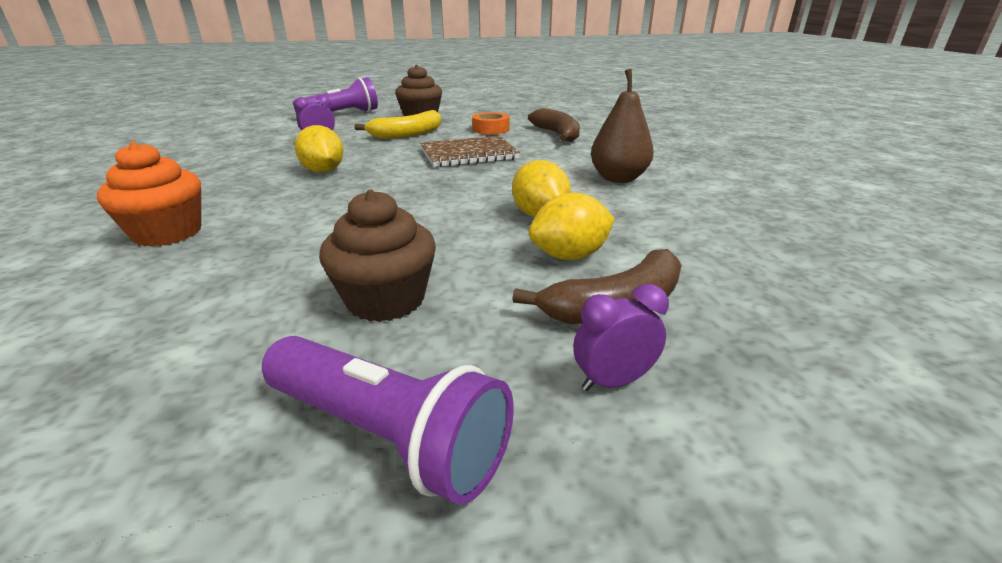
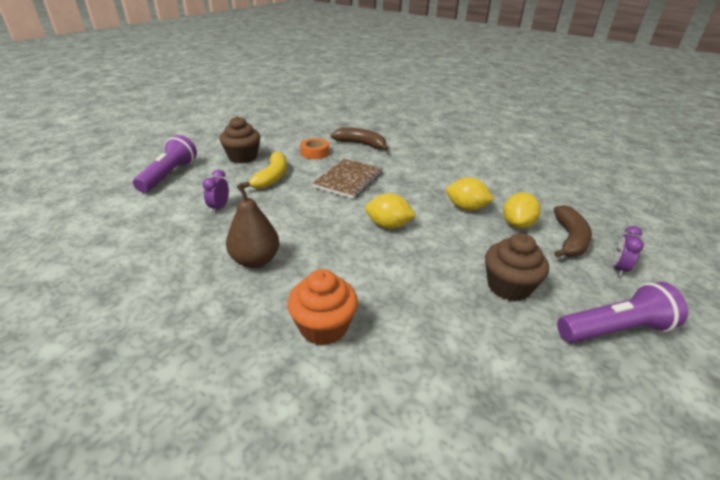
camera: 45 degrees left, 5 degrees up
(323, 171) = (295, 233): yellow lemon -> yellow lemon (388, 226)
(618, 178) = (449, 168): brown pear -> brown pear (255, 260)

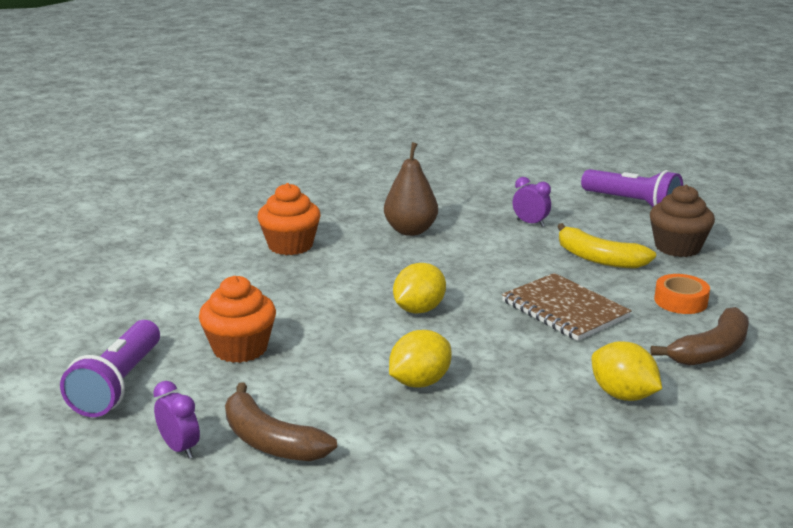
camera: 115 degrees right, 10 degrees down
(508, 286) = (240, 348): brown cupcake -> orange cupcake
(517, 224) = (343, 410): yellow lemon -> yellow lemon (622, 395)

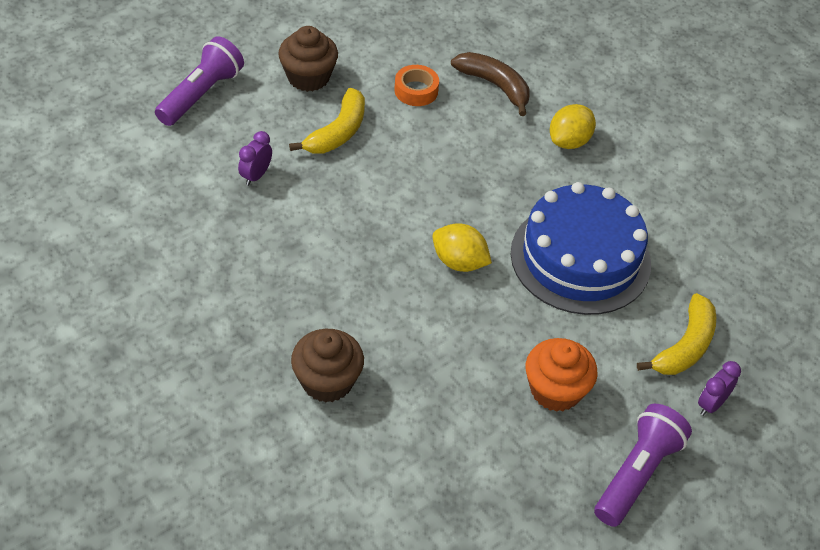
camera: 100 degrees left, 25 degrees up
(118, 385) = (637, 473): purple flashlight -> purple flashlight turned 60 degrees counterclockwise
(270, 441) = (685, 346): brown banana -> yellow banana
(290, 245) = (327, 381): orange cupcake -> brown cupcake
(410, 230) = (280, 275): brown pear -> none
(419, 382) = (580, 258): yellow lemon -> blue cake
(565, 309) = (442, 163): brown notebook -> none

